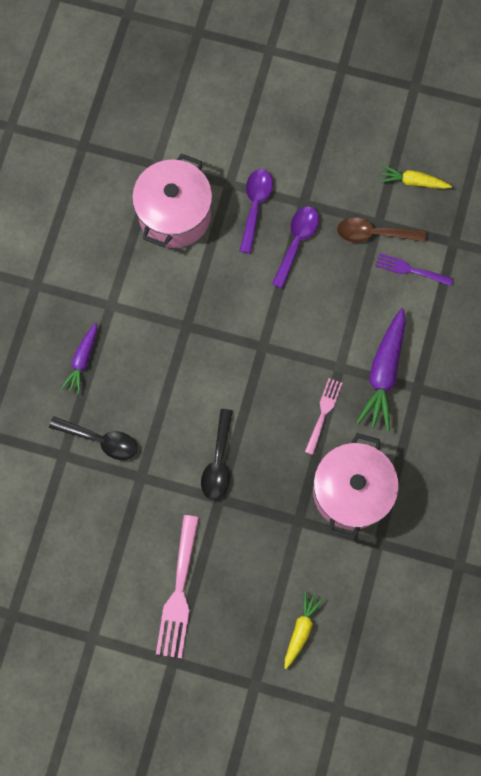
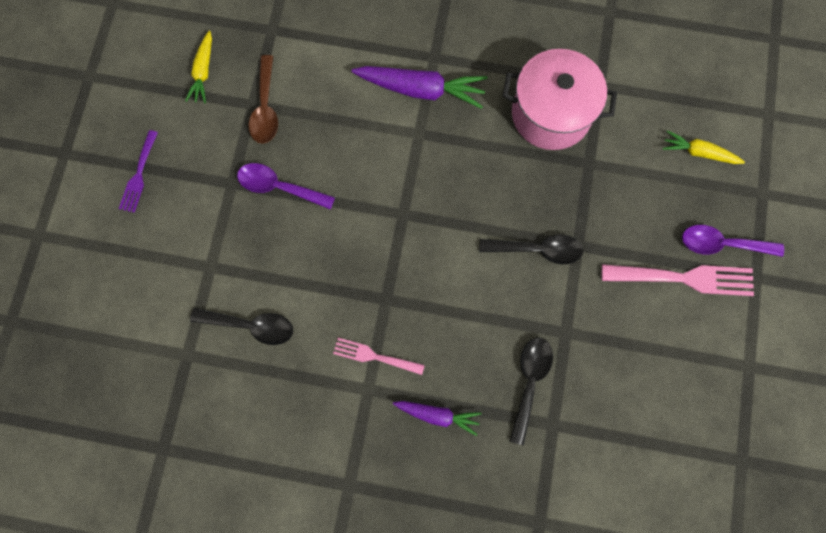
camera: 95 degrees left, 0 degrees up
(174, 215) = (251, 326): pink pot -> black spoon
(255, 206) = (237, 235): purple spoon -> purple spoon (722, 244)
(323, 412) = (470, 146): pink fork -> pink fork (374, 356)
(410, 270) = (305, 70): purple fork -> purple fork (139, 175)

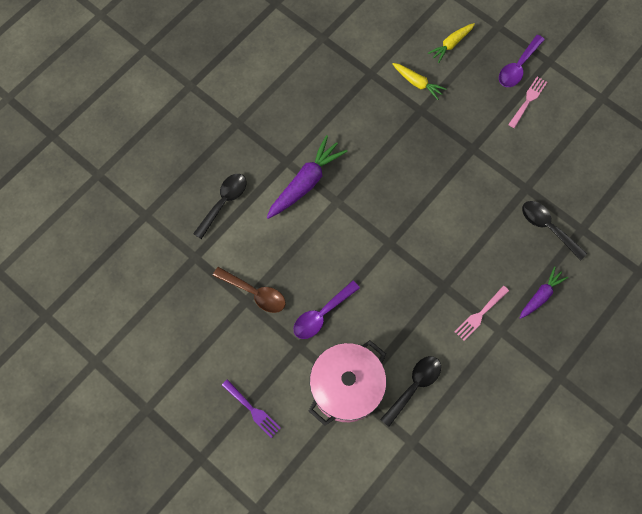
camera: 60 degrees left, 5 degrees down
(203, 72) = (198, 322): yellow carrot -> yellow carrot (417, 83)
(537, 250) = (462, 173): black spoon -> black spoon (224, 202)
(551, 114) = (373, 113): pink pot -> pink pot (346, 387)
(684, 278) = (528, 100): pink fork -> pink fork, size x0.59

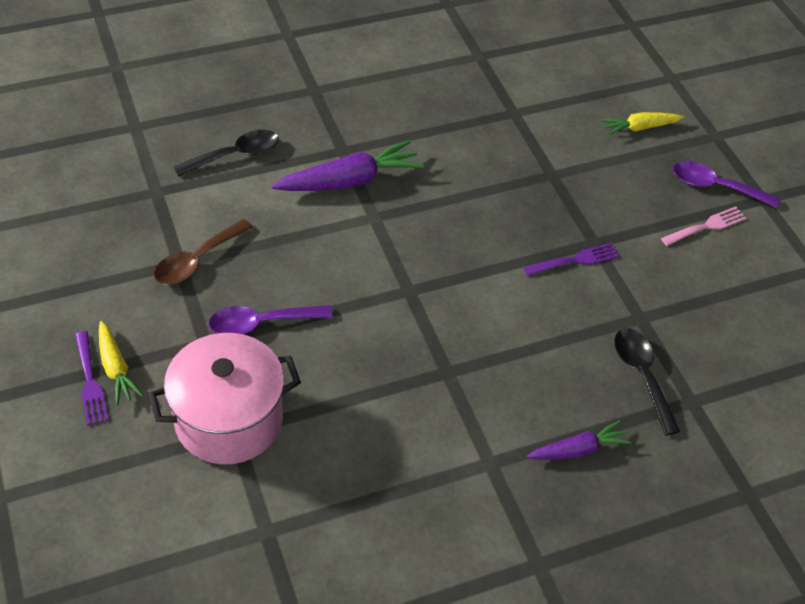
camera: 25 degrees right, 20 degrees down
(255, 293) = (197, 260): brown spoon -> brown spoon turned 75 degrees clockwise
(414, 386) = (321, 465): black spoon -> none
(417, 83) = (567, 146): yellow carrot -> yellow carrot (116, 368)
(469, 167) = (575, 260): none -> purple fork
(480, 314) = (474, 429): pink fork -> none
(518, 67) = (715, 187): purple spoon -> purple spoon turned 45 degrees clockwise

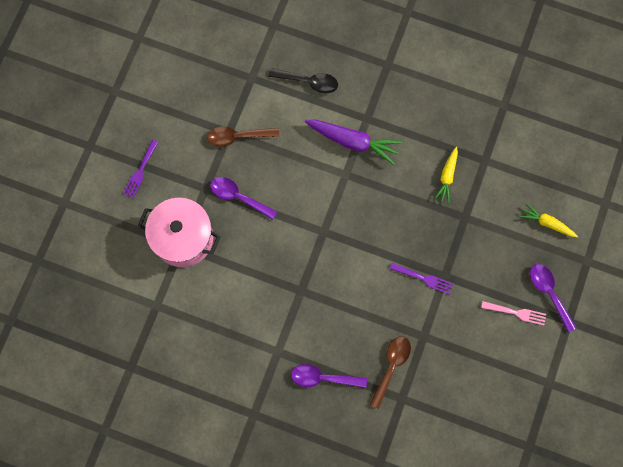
camera: 45 degrees right, 25 degrees up
(116, 368) = (156, 172): yellow carrot -> yellow carrot (447, 176)
(578, 450) = (323, 378): purple carrot -> purple spoon
(642, 375) = (391, 366): black spoon -> brown spoon

